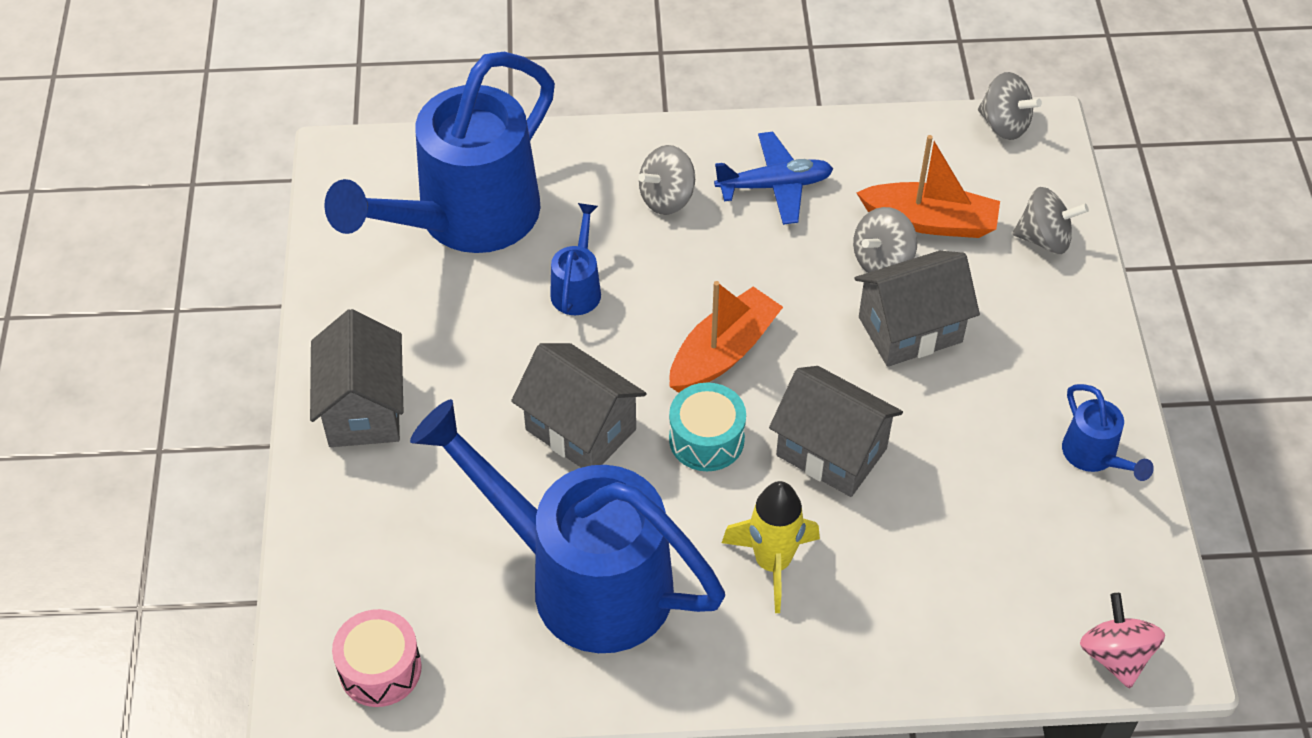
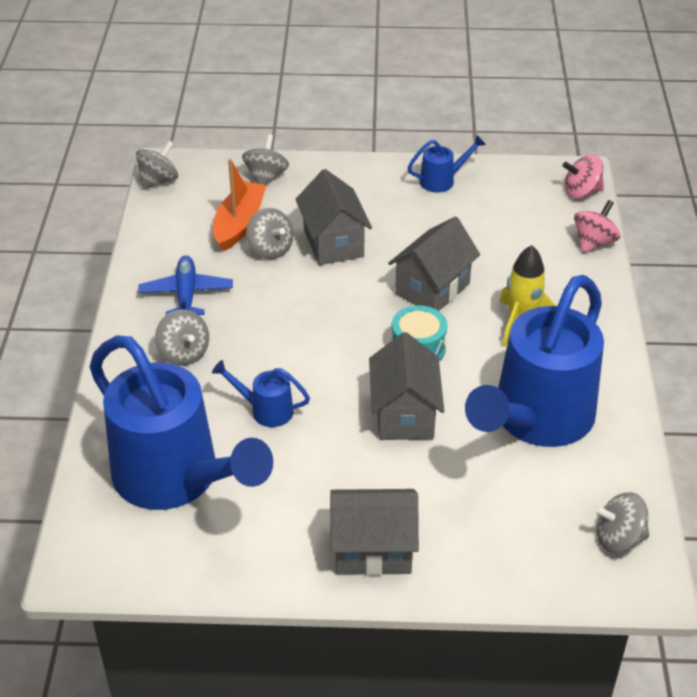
camera: 85 degrees left, 10 degrees down
(380, 669) = (618, 538): pink drum -> grey spinning top
(580, 429) = (404, 415): grey house -> grey house turned 45 degrees counterclockwise
(723, 352) = (341, 334): orange boat -> none
(983, 668) = (594, 243): none -> pink spinning top

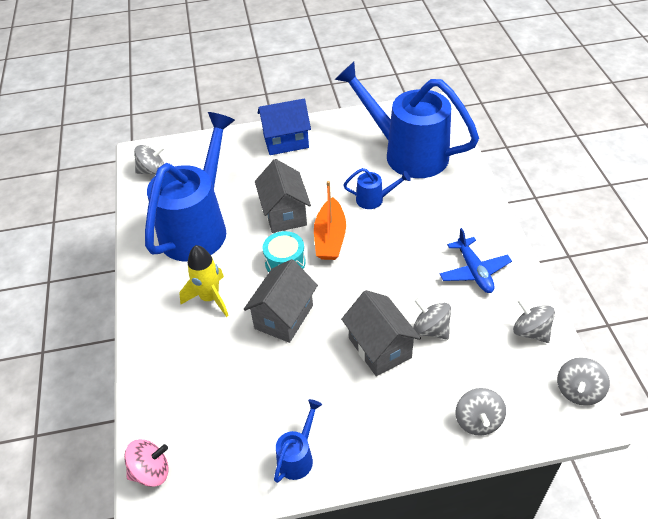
camera: 170 degrees right, 5 degrees up
(184, 353) = (447, 225): grey spinning top -> grey spinning top (530, 331)
(239, 224) = (472, 352): orange boat -> orange boat (330, 238)
(373, 550) = (286, 141): grey house -> blue house
(442, 181) = (298, 457): blue watering can -> blue watering can turned 150 degrees clockwise
(594, 243) = (145, 400): pink spinning top -> none

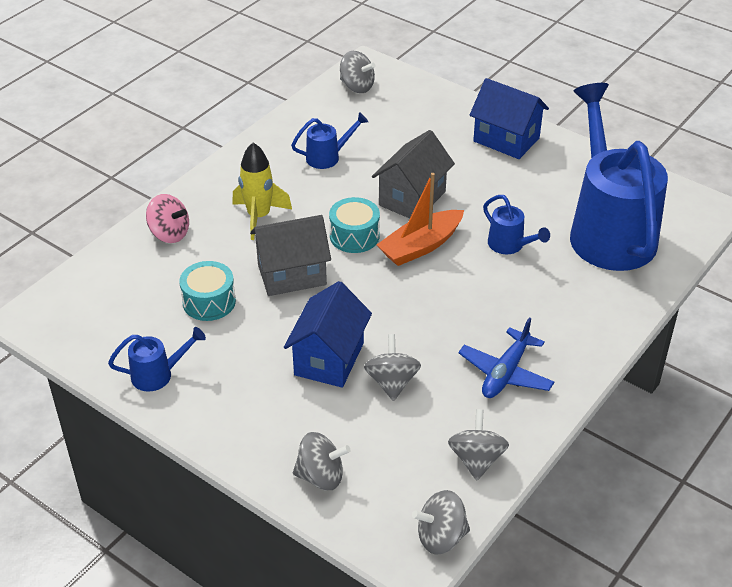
camera: 45 degrees right, 5 degrees down
(151, 471) = (59, 297): pink spinning top -> pink spinning top (169, 233)
(198, 227) = (327, 157): blue watering can -> blue watering can, size x0.41
(259, 379) = (209, 302): none -> turquoise drum
(379, 348) = (329, 359): grey house -> blue house
(478, 421) = (321, 476): grey spinning top -> grey spinning top turned 135 degrees counterclockwise

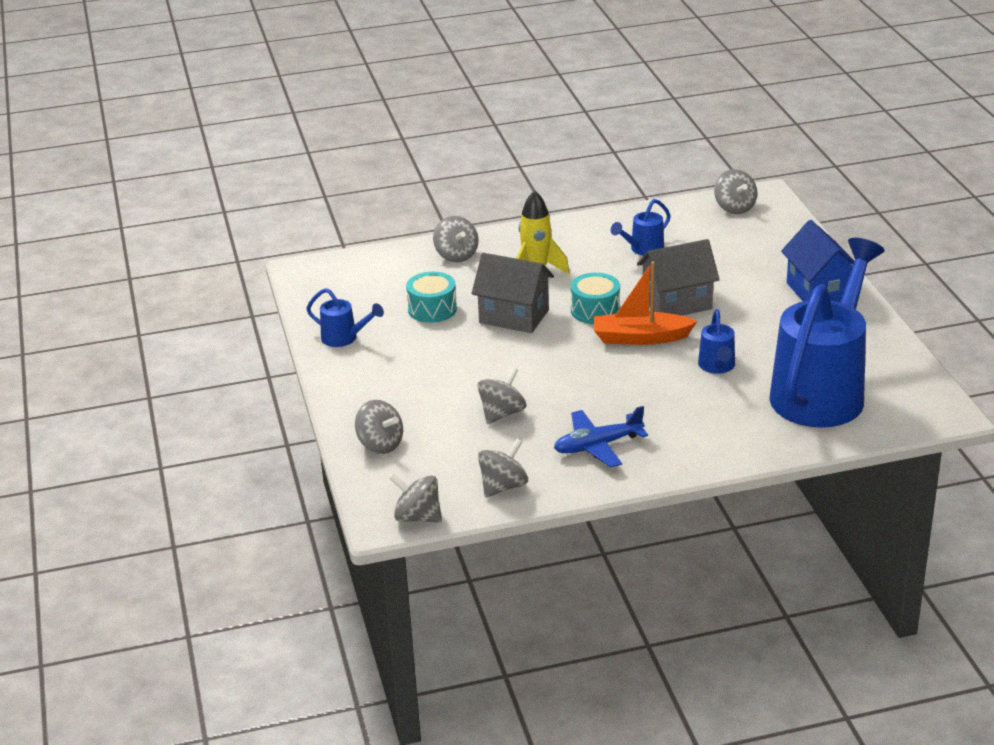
camera: 40 degrees right, 10 degrees down
(169, 233) = (456, 255): pink spinning top -> grey spinning top
(327, 157) = (643, 249): blue watering can -> blue watering can turned 120 degrees clockwise
(329, 359) = (474, 379): blue house -> none

